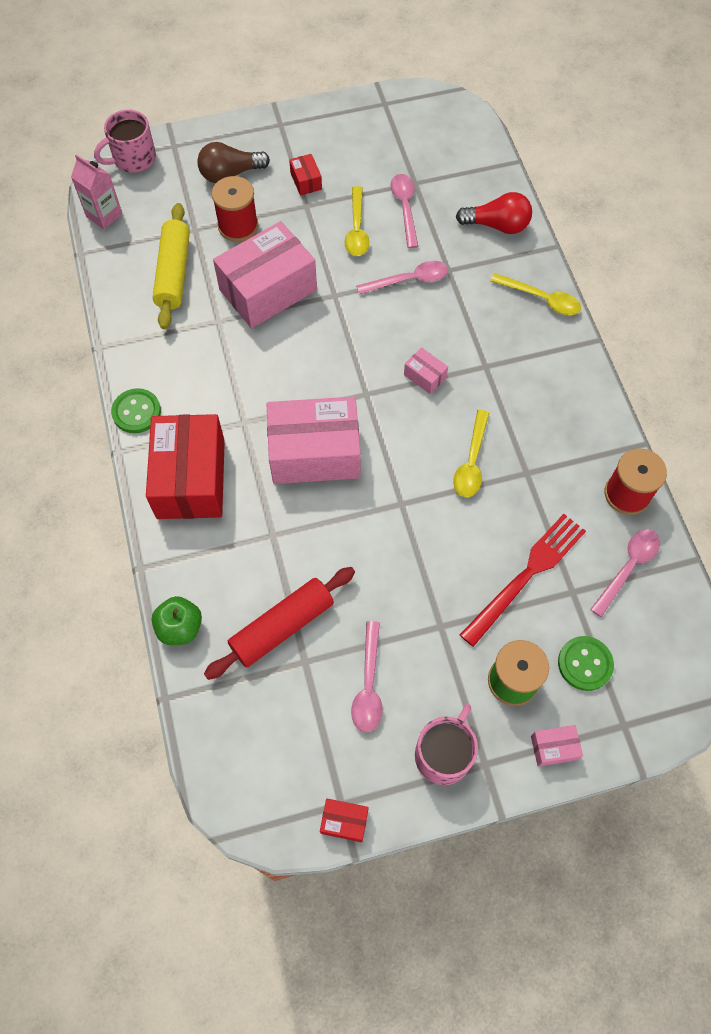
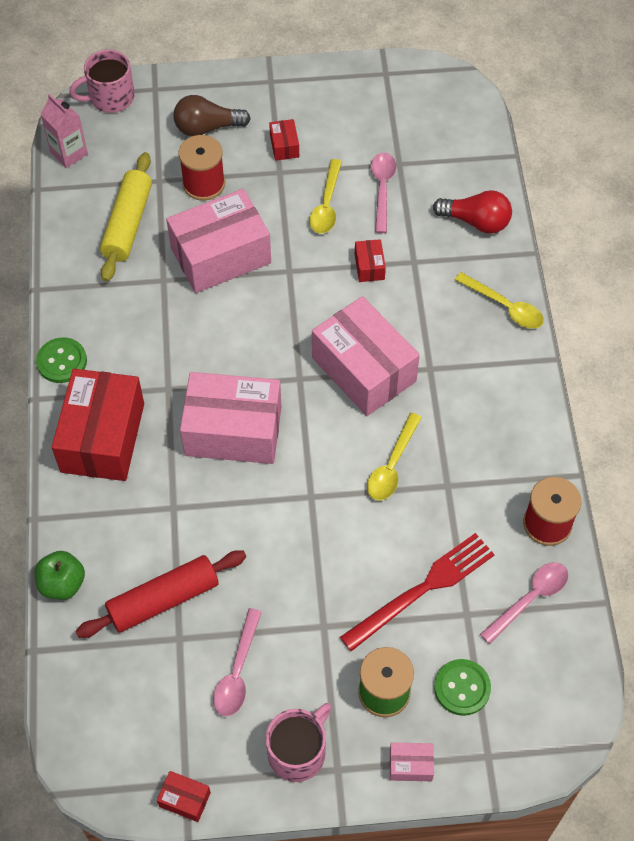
camera: 10 degrees right, 5 degrees down
(409, 280) = (369, 266): pink spoon -> red box
(425, 376) = (363, 369): pink box -> pink box, size x2.39

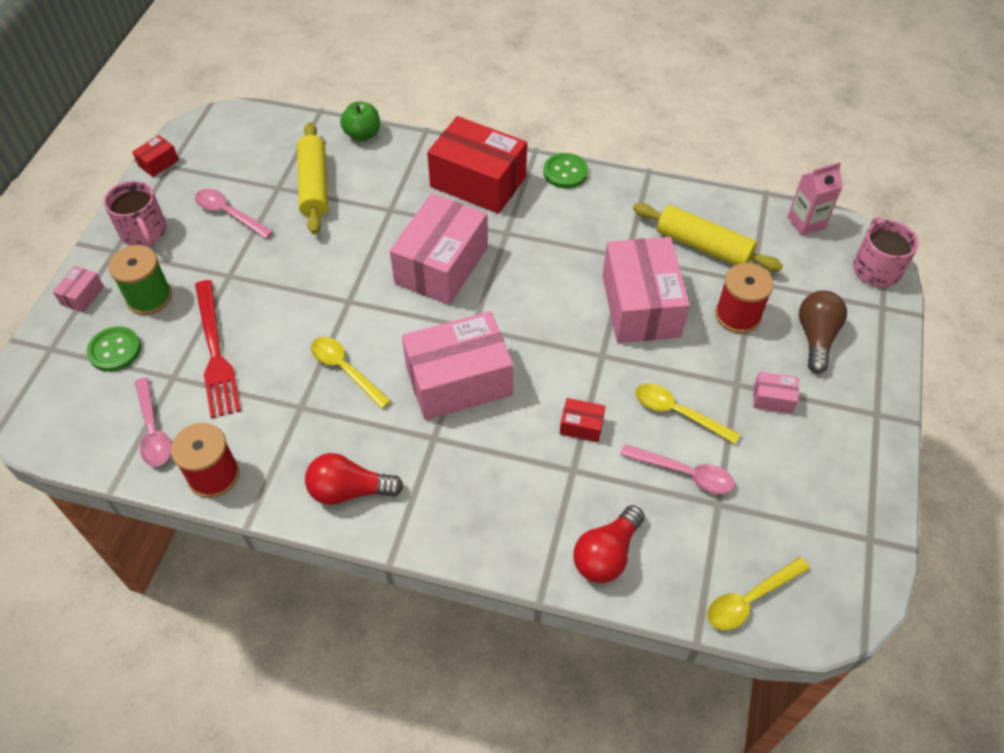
camera: 110 degrees right, 5 degrees down
(164, 600) = (314, 186): red rolling pin -> yellow rolling pin
(284, 146) = (773, 399): red box -> pink box
(504, 306) = (478, 538): yellow spoon -> yellow spoon (750, 599)
(509, 412) = (349, 490): none -> red light bulb

